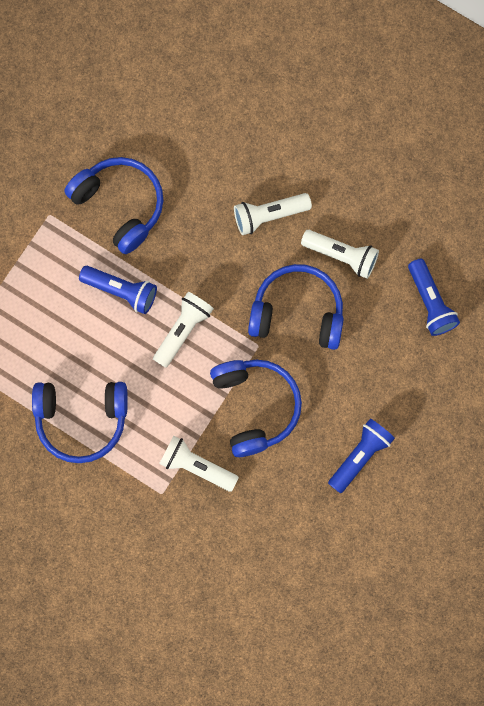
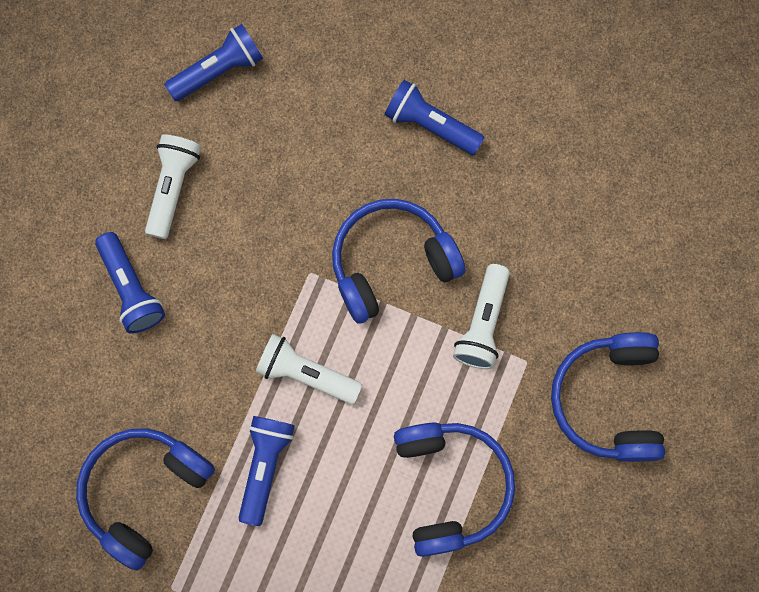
camera: 100 degrees left, 0 degrees up
(269, 216) = (131, 288): white flashlight -> blue flashlight
(297, 312) = (257, 230): blue headphones -> blue headphones (608, 400)

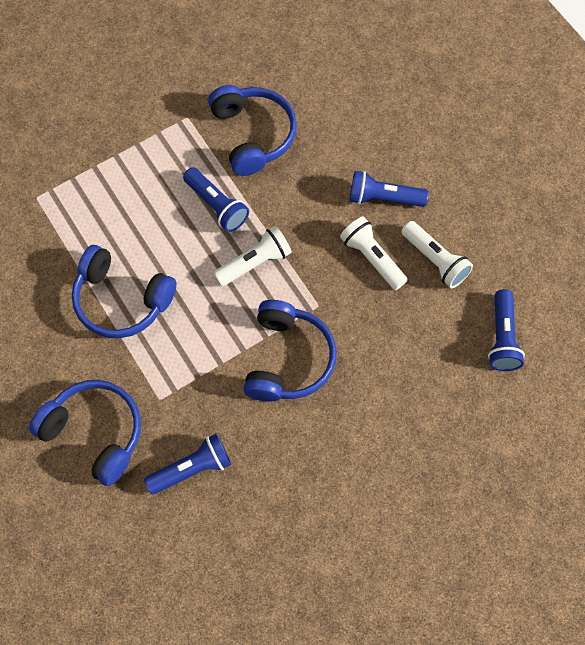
camera: 125 degrees right, 10 degrees down
(430, 125) = (367, 450): blue flashlight -> blue flashlight (192, 468)
(483, 323) = (205, 389): white flashlight -> white flashlight (372, 258)

